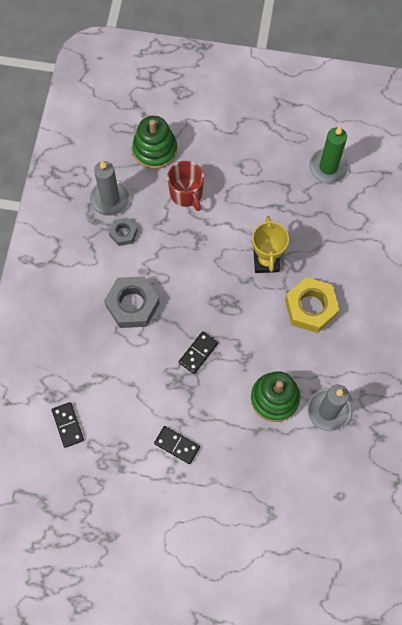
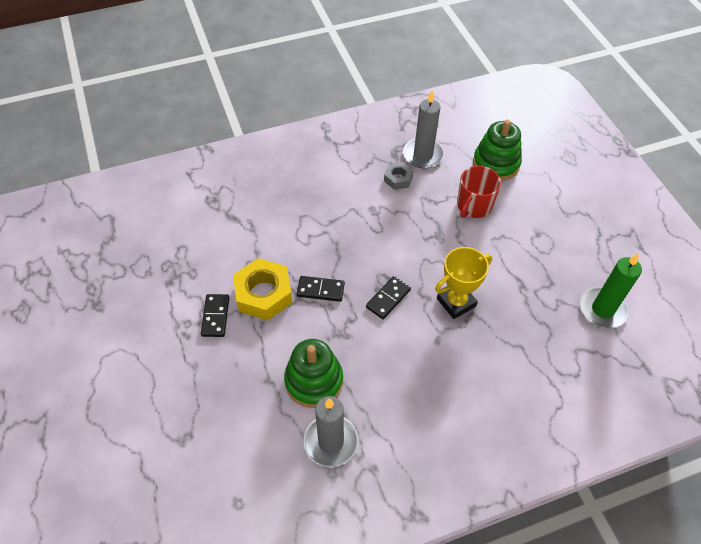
camera: 60 degrees right, 15 degrees down
(67, 425) = (190, 223): black domino -> black domino (388, 298)
(132, 305) = (334, 217): grey nut -> none
(310, 307) = (436, 367): yellow nut -> yellow nut (264, 294)

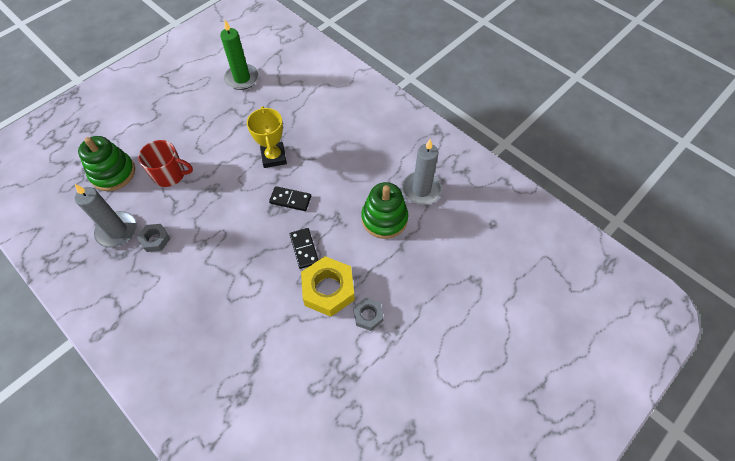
camera: 115 degrees left, 5 degrees up
(215, 316) = (368, 316): black domino -> grey nut
(456, 302) = (274, 157): yellow trophy -> yellow trophy turned 45 degrees clockwise

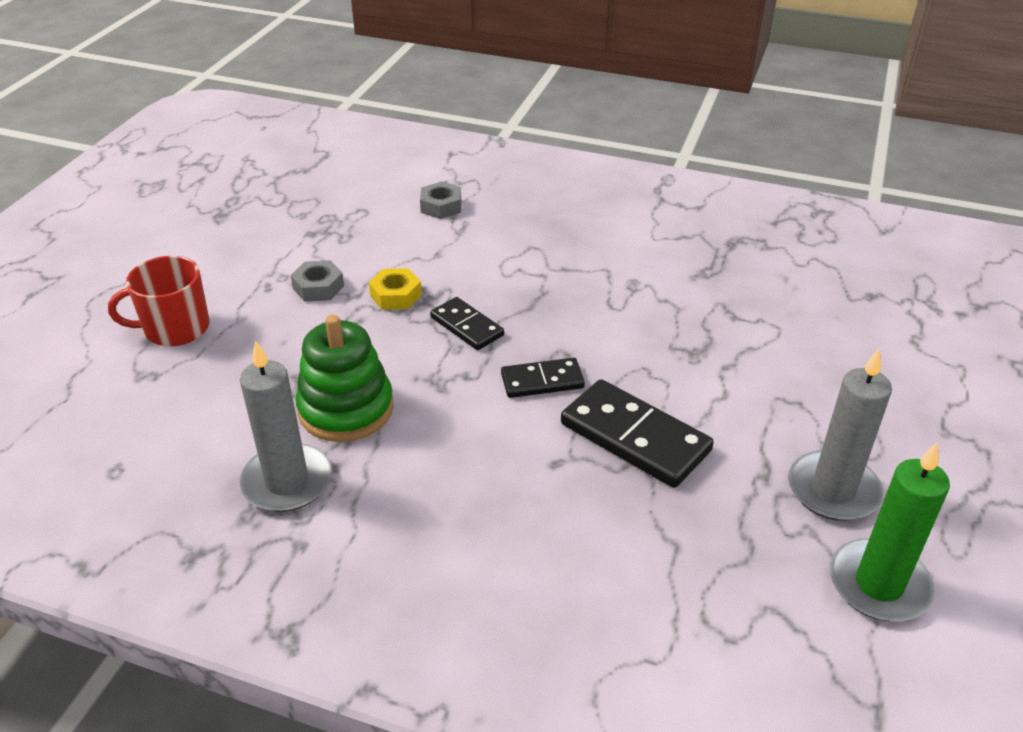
camera: 155 degrees right, 20 degrees down
(113, 173) = (883, 319): green stacking toy -> none
(117, 231) = (774, 261): grey candle -> grey candle (833, 490)
(155, 240) = (707, 268): grey nut -> grey nut (441, 206)
(170, 174) = (790, 347): red mug -> red mug (175, 328)
(274, 157) = (634, 437): yellow trophy -> black domino
(328, 289) = (396, 295): yellow nut -> yellow nut, size x0.54

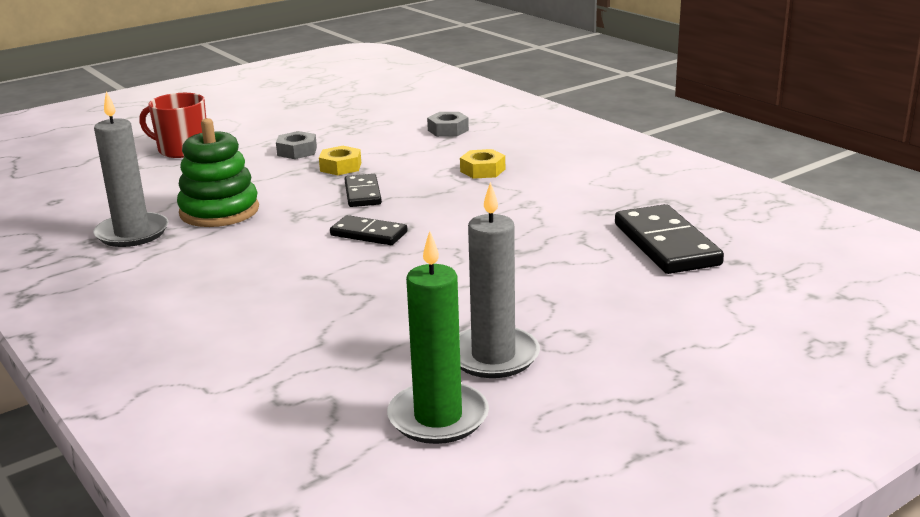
camera: 35 degrees right, 15 degrees down
(542, 253) = (482, 170): none -> yellow nut
(634, 437) = (385, 281): black domino -> black domino (666, 244)

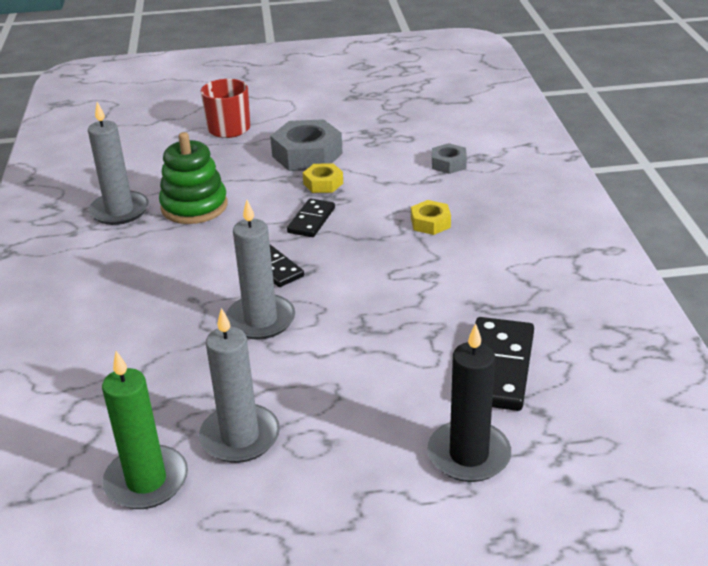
camera: 30 degrees right, 10 degrees up
(297, 151) = (307, 155): grey nut -> grey nut, size x1.85
(403, 272) = (261, 320): none -> grey candle
(717, 304) = (468, 455): none -> black candle

